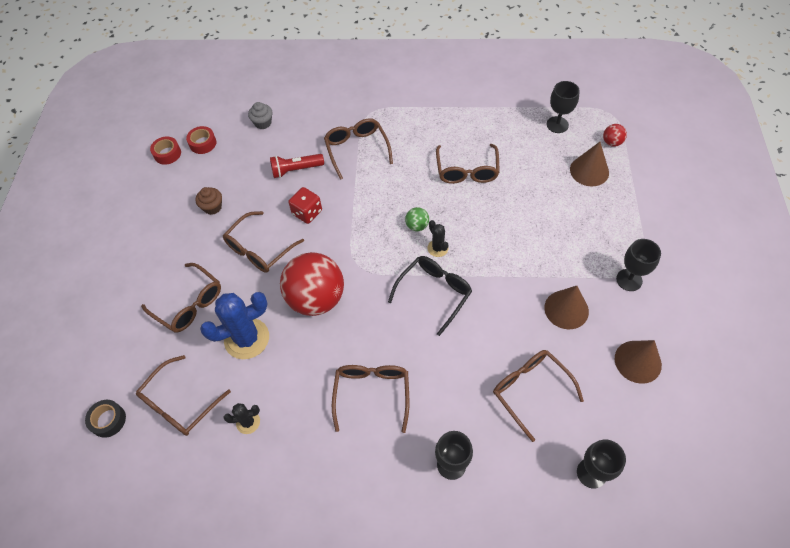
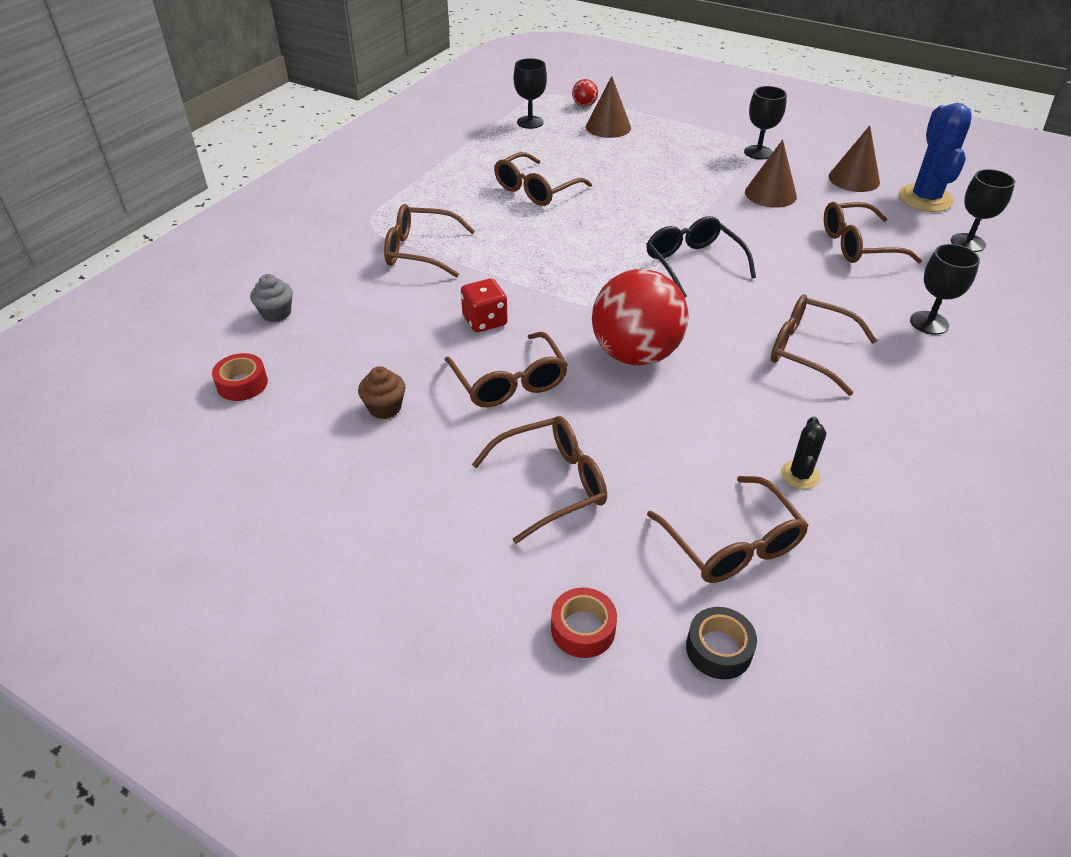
camera: 65 degrees left, 15 degrees down
(167, 154) = (216, 430): red tape -> red tape (583, 629)
(247, 338) = (658, 438): blue cactus -> blue cactus (925, 199)
(296, 170) = (400, 309): red flashlight -> none
(417, 226) = (586, 245): green ball -> none
(437, 248) = (631, 242): black cactus -> none
(467, 170) = (536, 189): brown glasses -> brown glasses turned 105 degrees clockwise

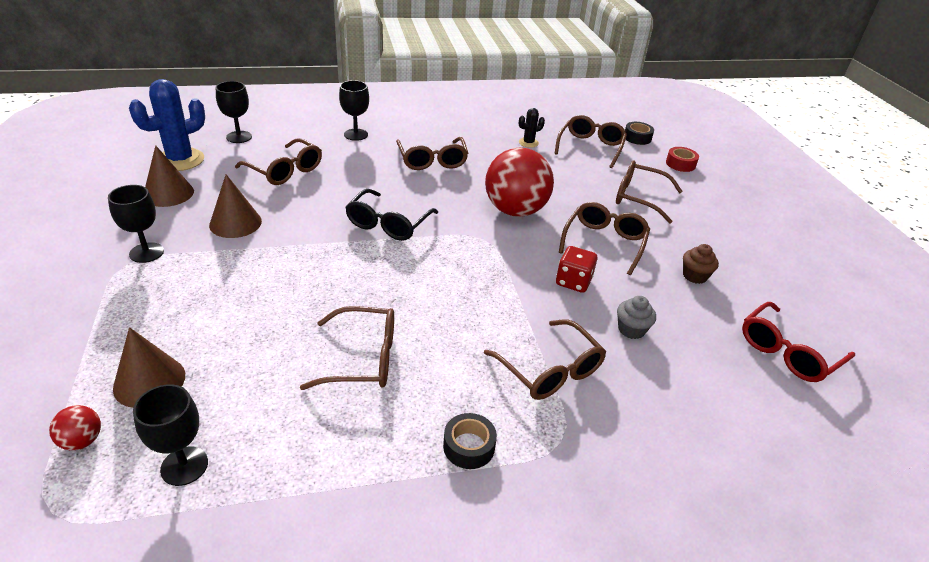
camera: 135 degrees left, 5 degrees down
(242, 384) = (788, 352): red tape -> red glasses
(276, 313) = (729, 396): grey cupcake -> grey cupcake (631, 329)
(417, 194) = (469, 446): none -> black tape

